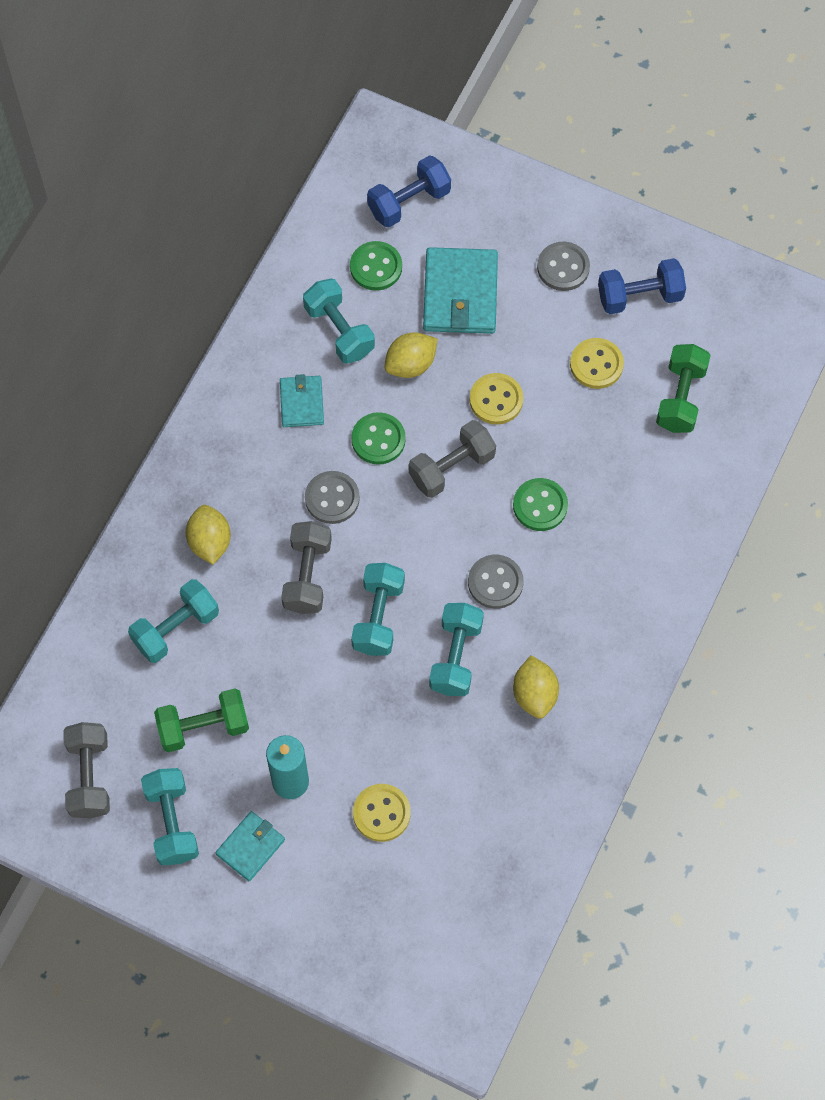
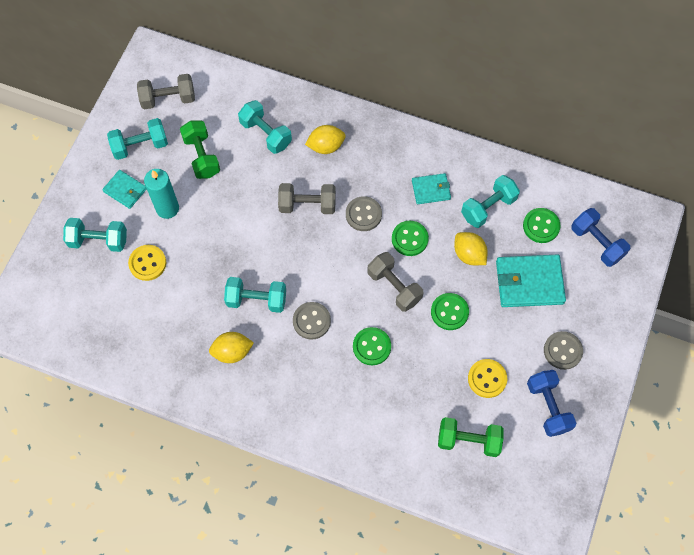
camera: 85 degrees right, 0 degrees up
(378, 617) = (281, 250): turquoise dumbbell -> turquoise dumbbell (98, 240)
(496, 400) = (449, 312): yellow button -> green button

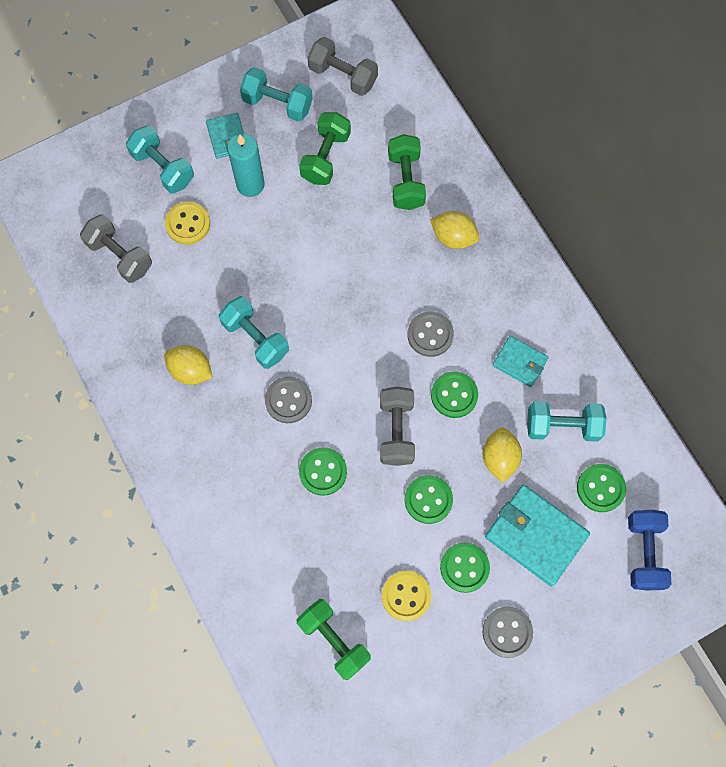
camera: 40 degrees right, 5 degrees up
(266, 134) = (406, 180): turquoise dumbbell -> green dumbbell
(307, 205) = (384, 283): grey dumbbell -> grey dumbbell (120, 256)
(505, 334) = (464, 567): none -> green button
(548, 407) = (441, 674): blue dumbbell -> none

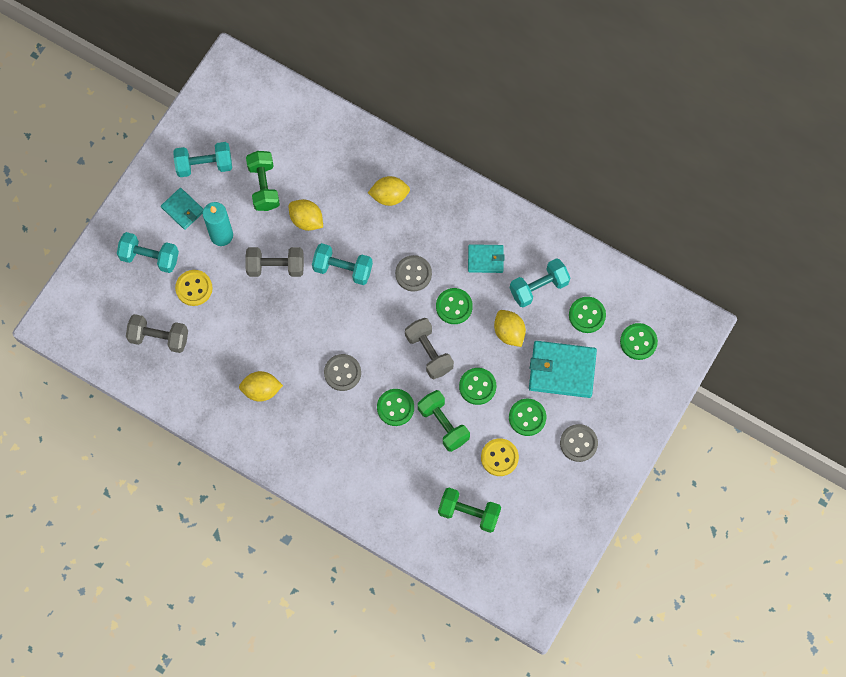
camera: 30 degrees left, 0 degrees up
(255, 338) = (293, 343): turquoise dumbbell -> turquoise dumbbell (342, 269)
(343, 76) = (240, 119): grey dumbbell -> grey dumbbell (276, 266)
(349, 216) = (306, 220): none -> yellow lemon
(406, 180) = (332, 173): green dumbbell -> green dumbbell (443, 424)
(644, 553) = (638, 342): blue dumbbell -> green button

